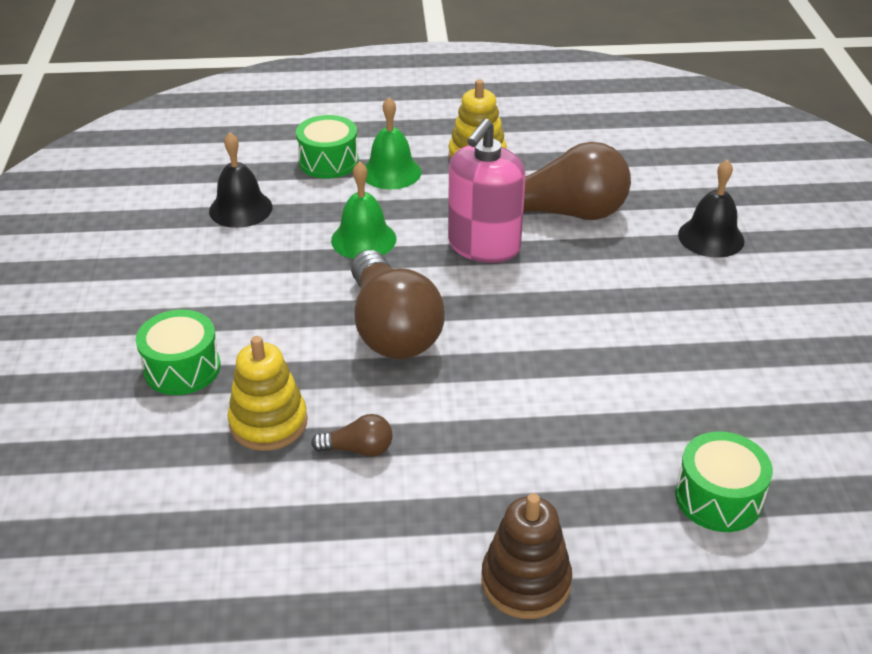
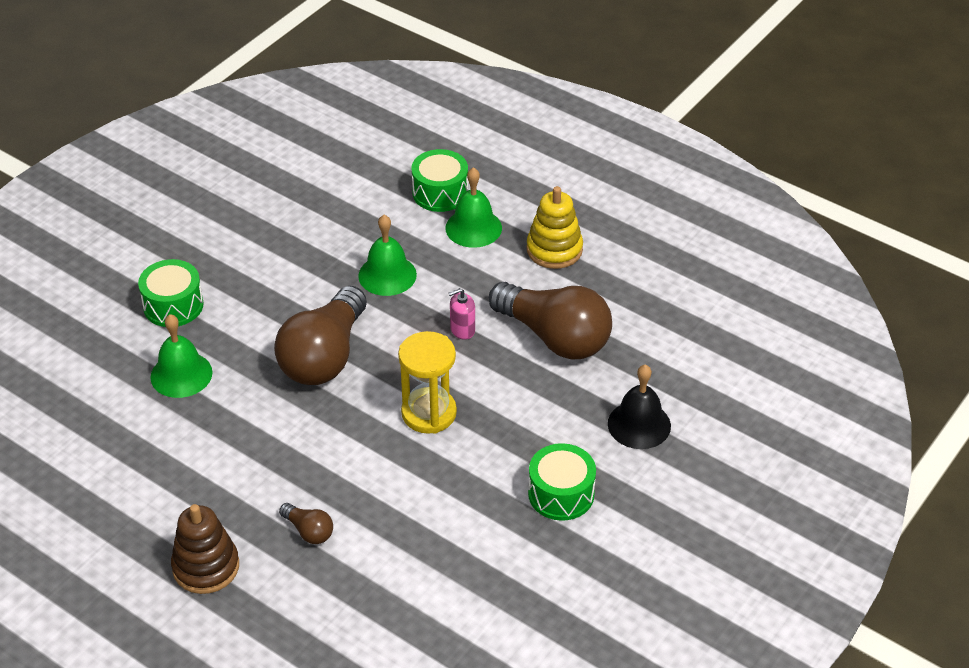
camera: 40 degrees right, 5 degrees up
(240, 209) = (335, 201): black bell -> none
(268, 422) = (181, 374): yellow stacking toy -> green bell
(358, 449) = (210, 425): brown light bulb -> brown light bulb (309, 531)
(484, 246) = (462, 330): pink soap dispenser -> pink soap dispenser, size x0.44
(544, 321) = (429, 413): none -> yellow hourglass
(718, 497) = (378, 601): green drum -> green drum (561, 494)

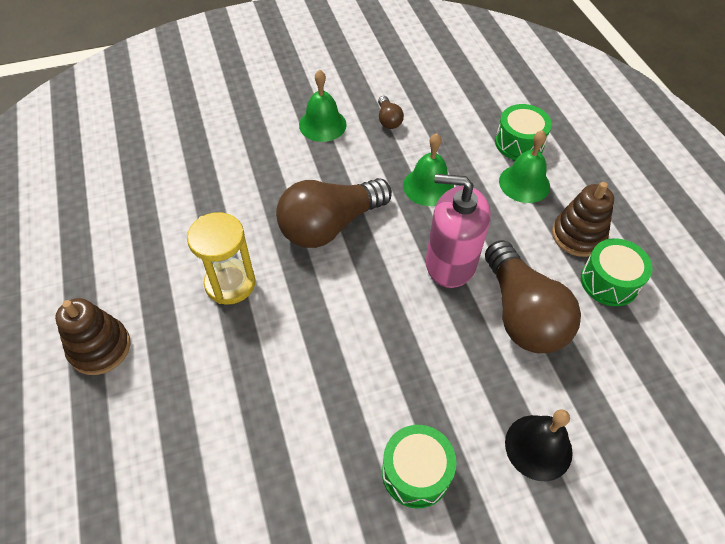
camera: 35 degrees right, 10 degrees up
(173, 305) = (265, 130): green drum -> green drum (609, 281)
(181, 374) = (224, 183): green bell -> green bell (322, 124)
(309, 531) = (193, 367): brown light bulb -> brown light bulb (388, 120)
(429, 413) = (367, 320): yellow hourglass -> yellow hourglass (230, 283)
(462, 330) = (450, 263): pink soap dispenser -> pink soap dispenser, size x2.28
(554, 249) = (578, 235): yellow stacking toy -> brown stacking toy

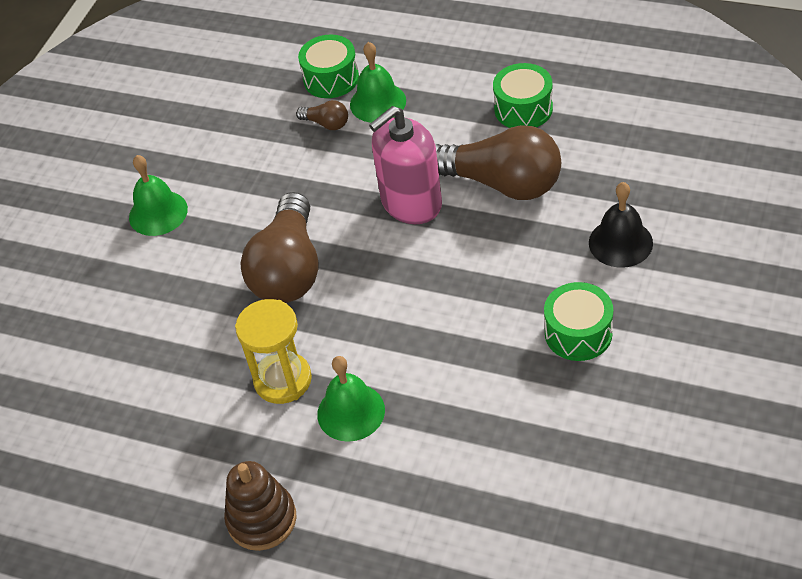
camera: 45 degrees left, 5 degrees down
(388, 120) = (206, 158): brown light bulb -> brown light bulb (326, 123)
(428, 186) = (315, 172): green bell -> green bell (351, 412)
(578, 235) = (463, 100): brown stacking toy -> none

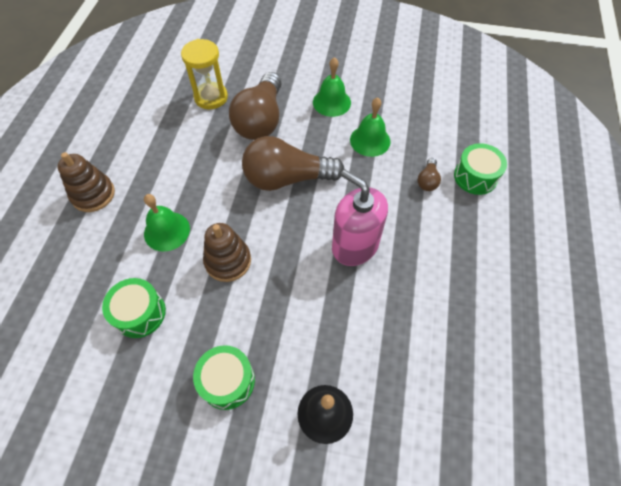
camera: 75 degrees right, 10 degrees up
(283, 380) = (195, 189): yellow hourglass -> yellow hourglass (211, 97)
(378, 102) = (456, 210): green bell -> green bell (370, 140)
(412, 336) = (228, 261): none -> brown stacking toy
(502, 183) = (383, 310): brown light bulb -> brown light bulb (260, 120)
(523, 109) = (472, 320): green drum -> green drum (140, 313)

